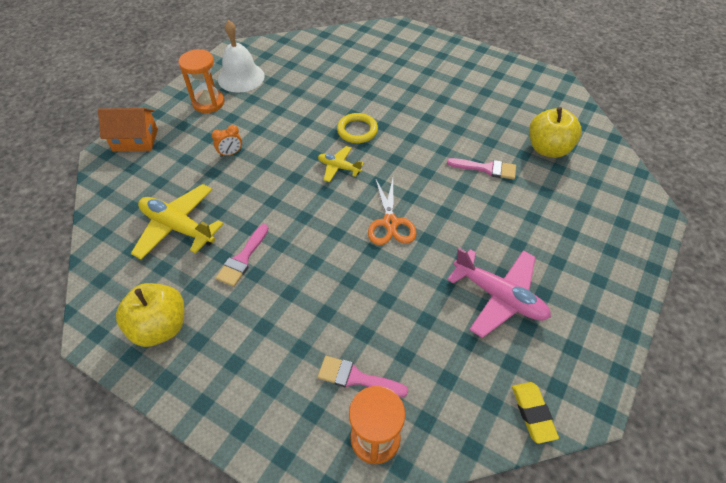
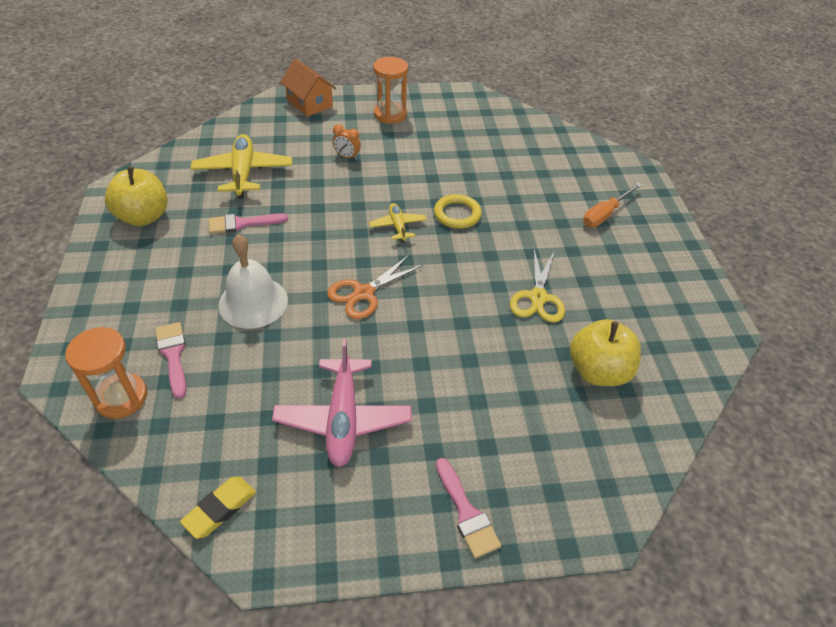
camera: 50 degrees right, 5 degrees down
(241, 77) = (441, 114): white bell -> white bell (253, 302)
(424, 65) = (605, 214): none -> orange screwdriver
(469, 138) = (538, 298): none -> yellow scissors
(486, 168) = (509, 331): pink brush -> pink brush (466, 513)

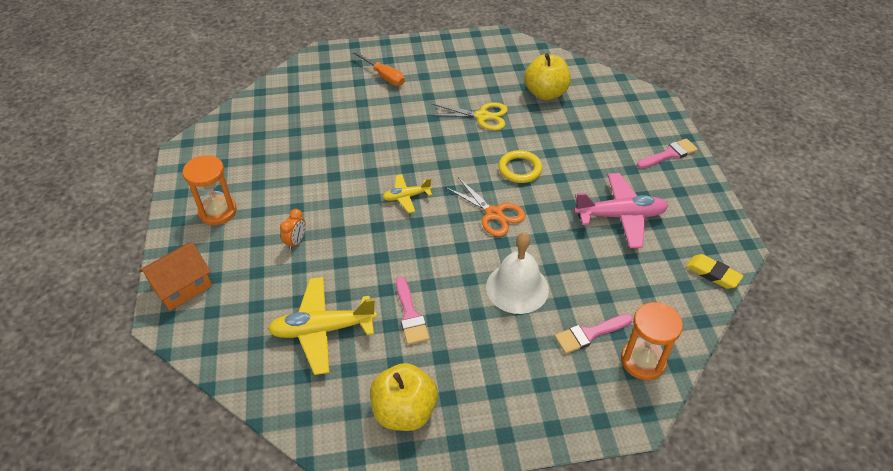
camera: 90 degrees left, 0 degrees up
(457, 214) = (387, 159): yellow ring -> yellow ring (520, 169)

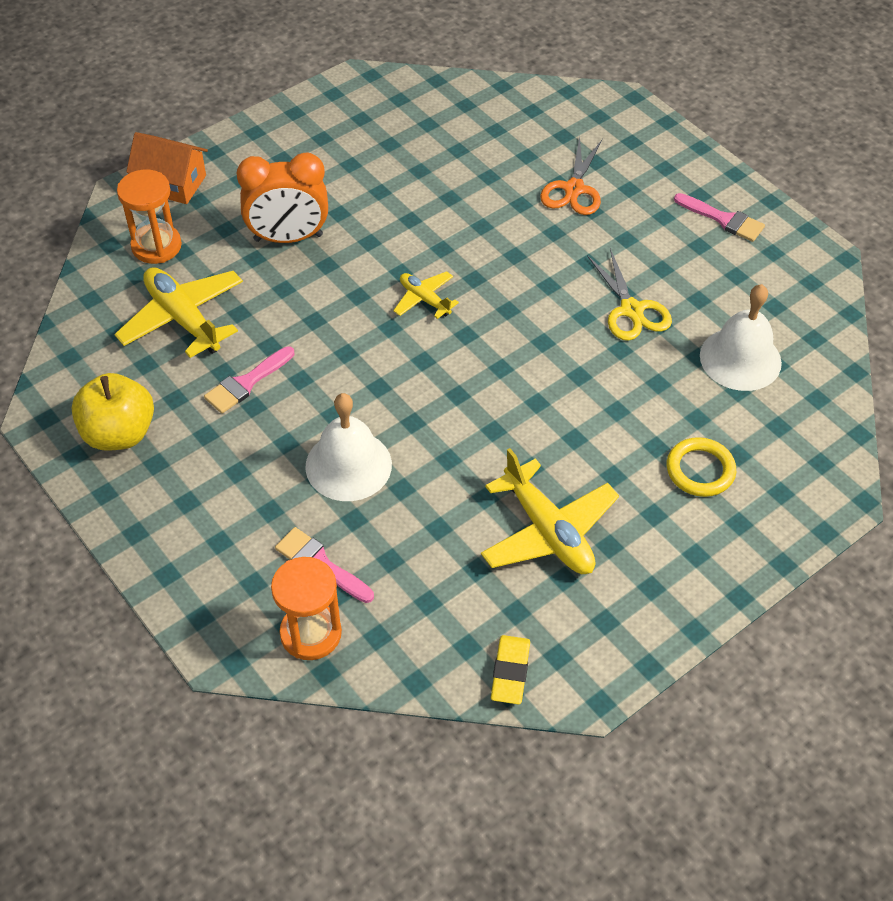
camera: 60 degrees right, 5 degrees up
(217, 211) = (288, 154): orange hourglass -> orange hourglass (156, 246)
(296, 241) = (288, 238): orange clock -> orange clock, size x2.19
(383, 76) = (628, 178): orange screwdriver -> none
(494, 214) = (455, 395): orange scissors -> orange scissors (574, 189)
(520, 169) = (558, 390): yellow ring -> yellow ring (700, 470)
(545, 93) = (740, 359): yellow apple -> white bell
(620, 216) = (548, 531): pink plane -> yellow plane
(669, 154) = (724, 551): pink brush -> pink brush (723, 219)

